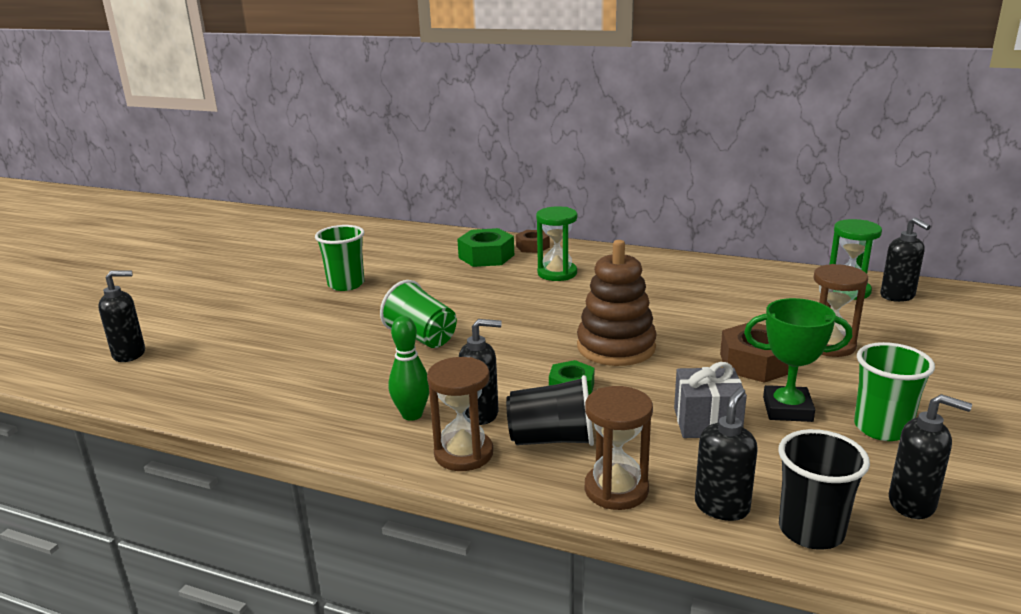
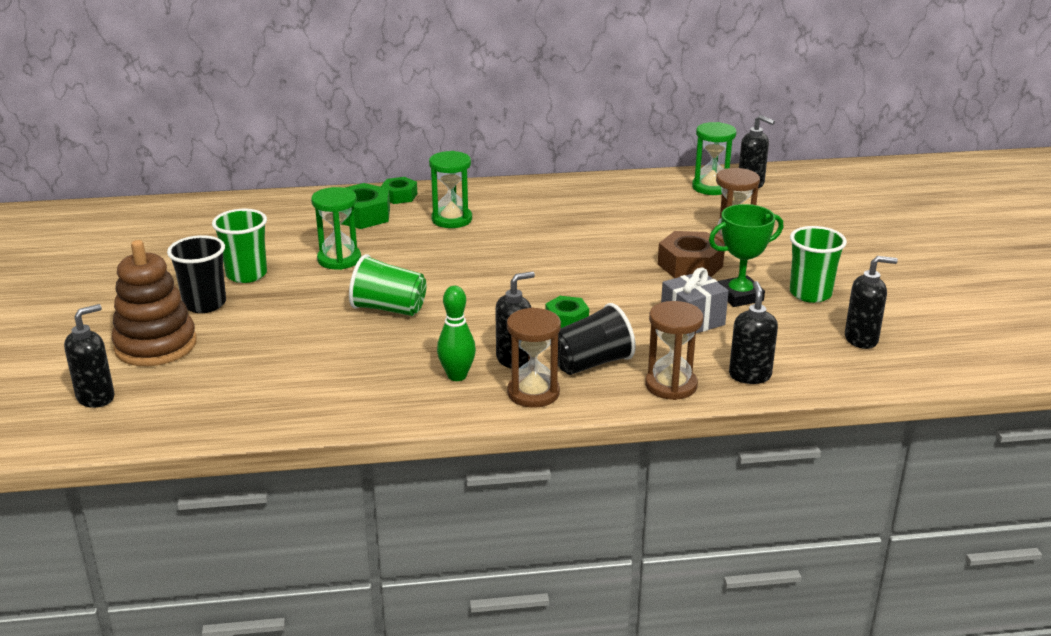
camera: 30 degrees left, 5 degrees up
(428, 287) = (339, 259): none -> green hourglass
(532, 247) = (399, 196): brown nut -> green nut
(616, 347) = (570, 277): brown stacking toy -> brown stacking toy (156, 345)
(811, 531) = (815, 374): black cup -> black cup (204, 304)

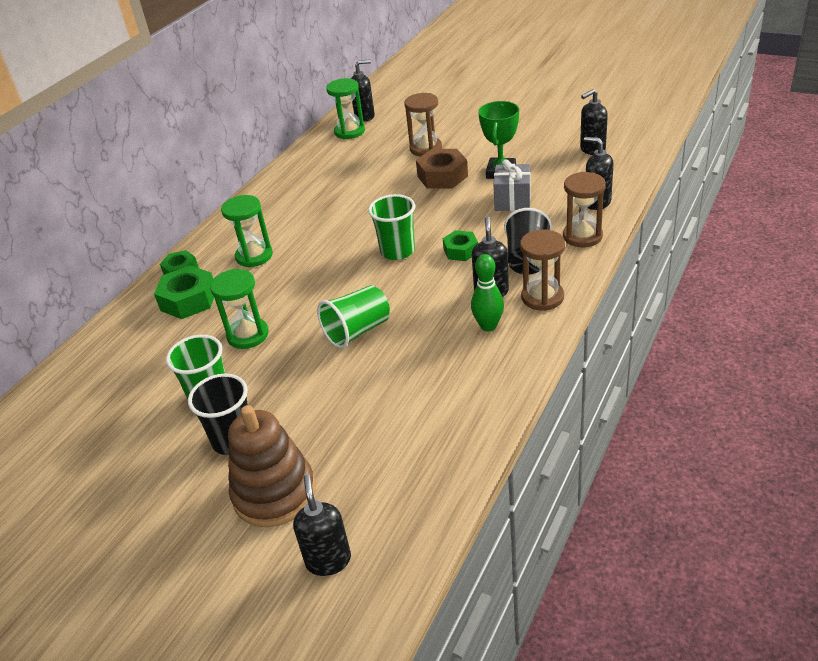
camera: 50 degrees left, 10 degrees up
(810, 294) = (524, 147): green cup -> green cup (397, 251)
(861, 339) = (592, 150): black soap dispenser -> black soap dispenser turned 150 degrees counterclockwise

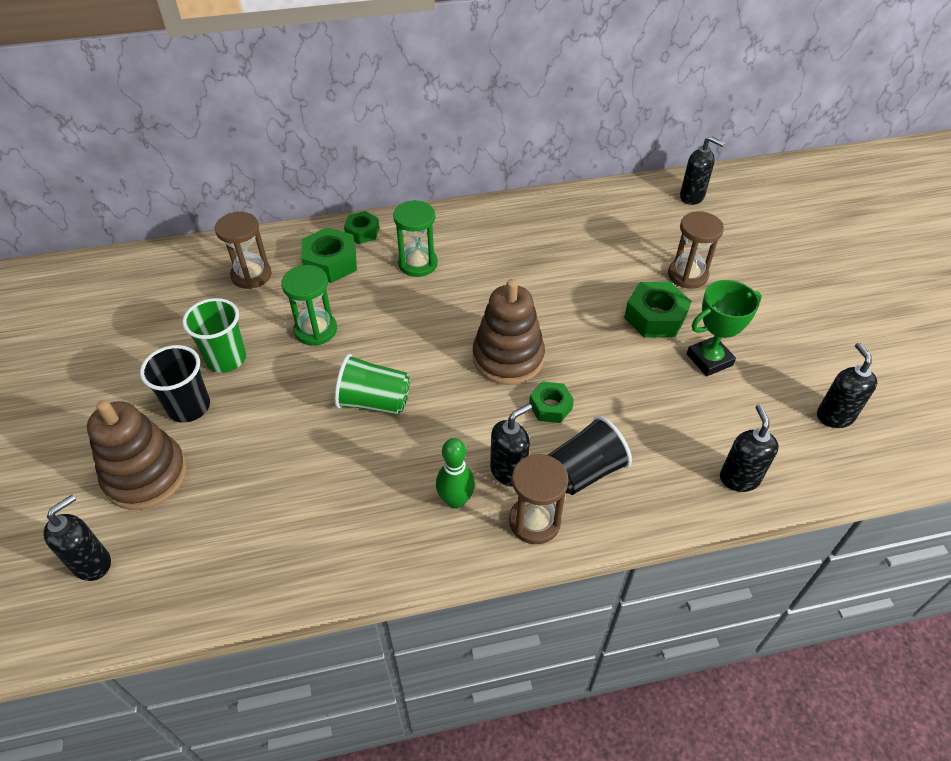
camera: 45 degrees right, 10 degrees up
(349, 131) = (656, 203): green hourglass -> none
(397, 251) = (508, 358): green cup -> brown stacking toy
(442, 176) = (655, 317): brown nut -> green nut
(512, 200) = (671, 399): grey gift -> none
(582, 236) = (666, 499): brown hourglass -> brown hourglass (251, 275)
(592, 150) = (834, 416): black soap dispenser -> black soap dispenser turned 60 degrees clockwise

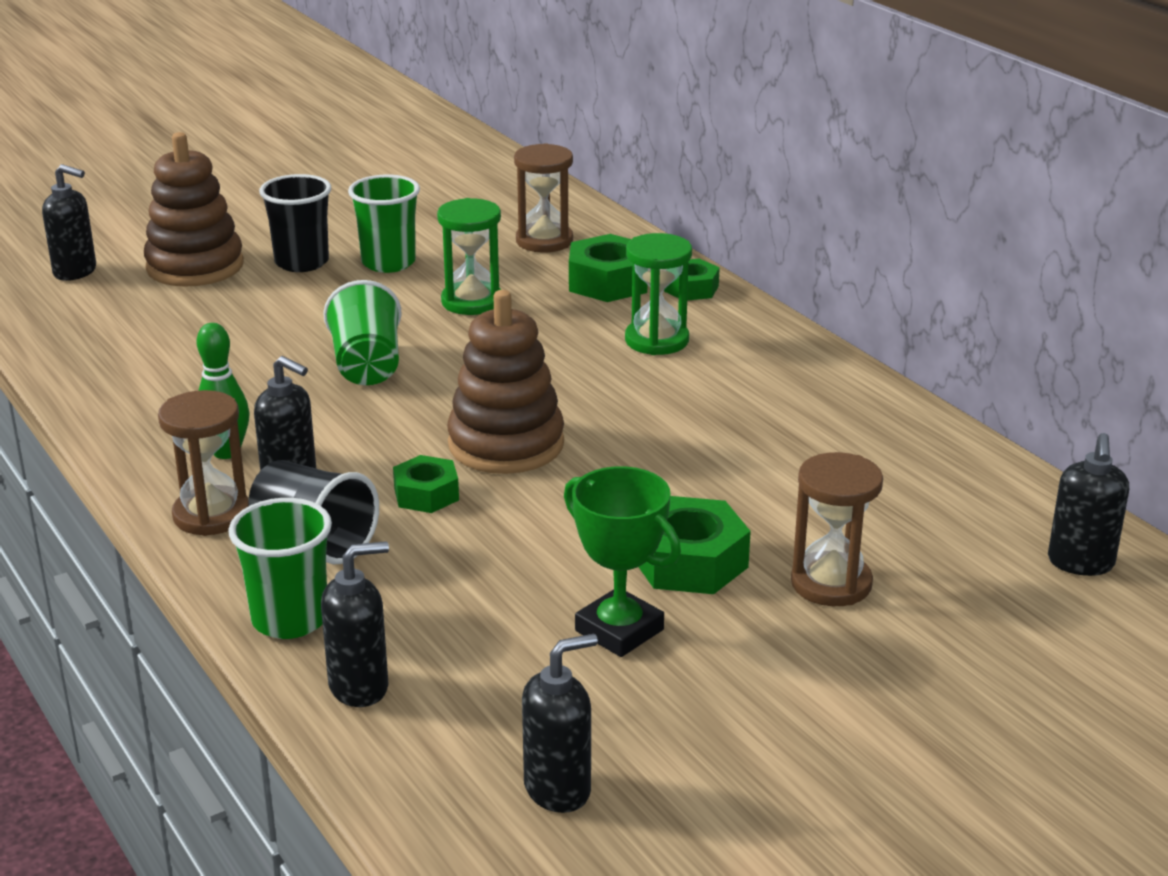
camera: 70 degrees right, 20 degrees down
(666, 499) = (290, 619): none -> green cup

